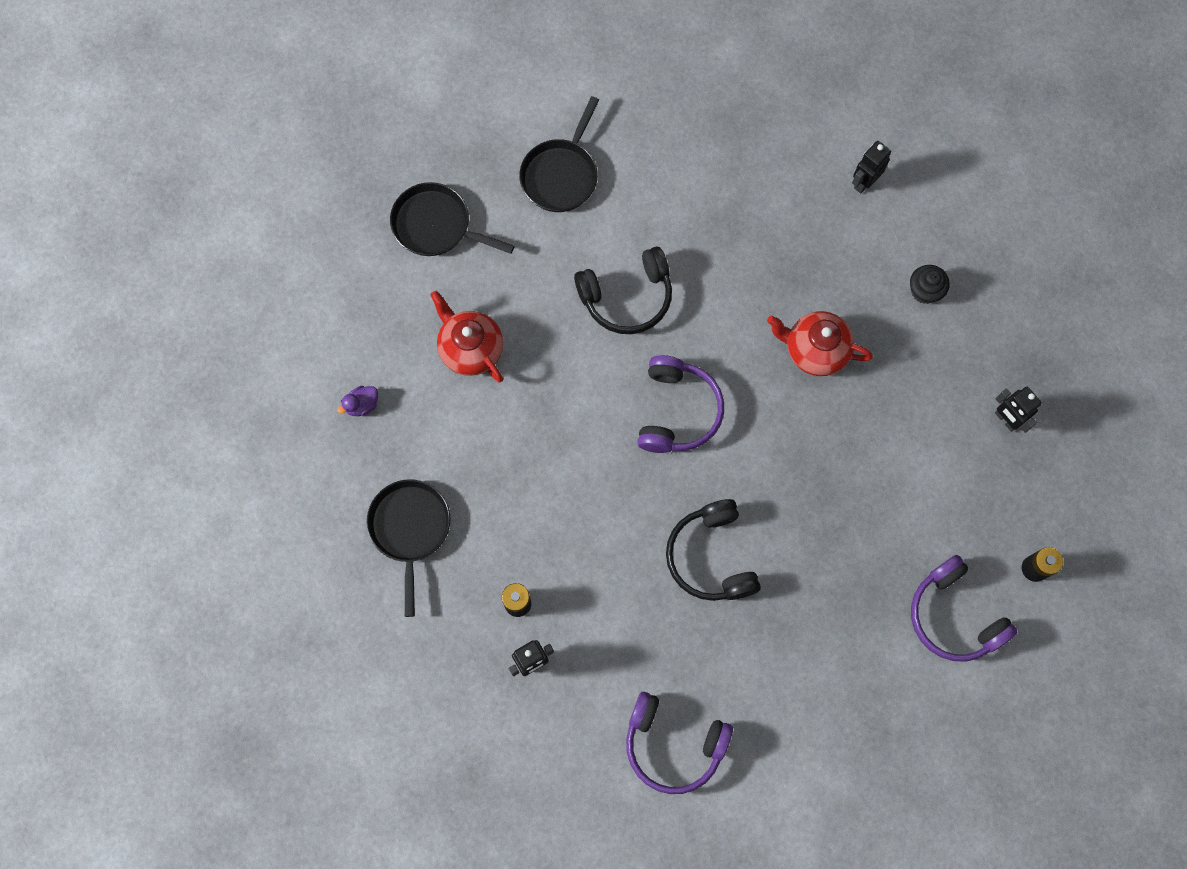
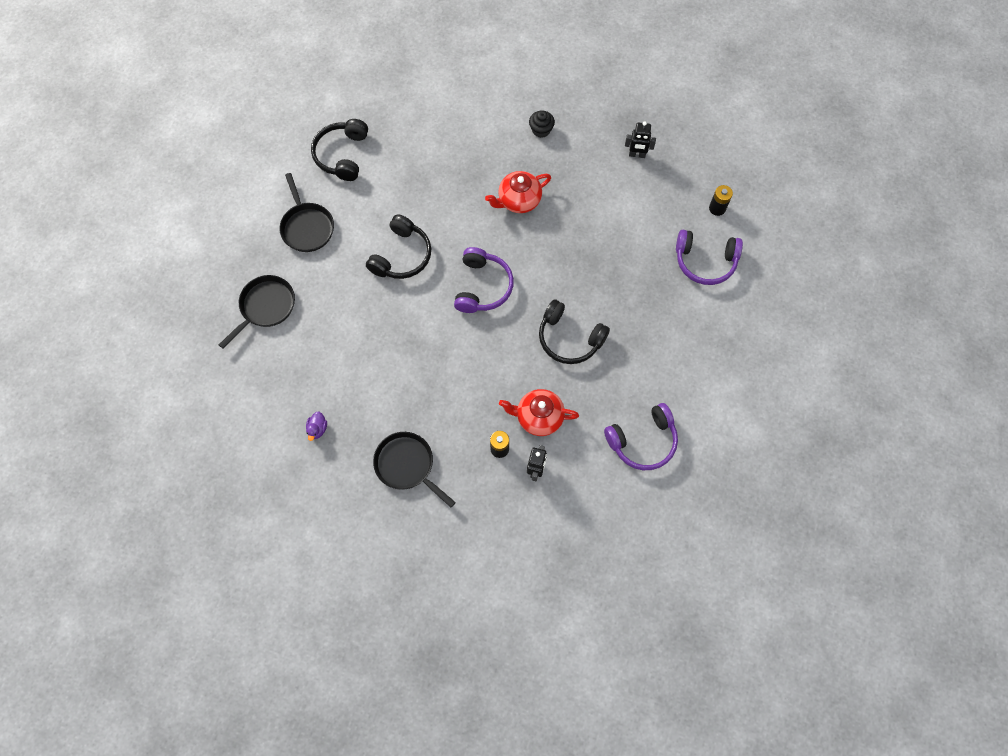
camera: 45 degrees left, 5 degrees down
(436, 225) = (265, 307): black pan -> black pan turned 150 degrees clockwise
(470, 349) = (347, 350): red teapot -> red teapot (538, 417)
(677, 125) = (342, 155): none -> black headphones
(677, 411) = (482, 286): purple headphones -> purple headphones turned 45 degrees clockwise
(864, 182) = (462, 105): black robot -> none

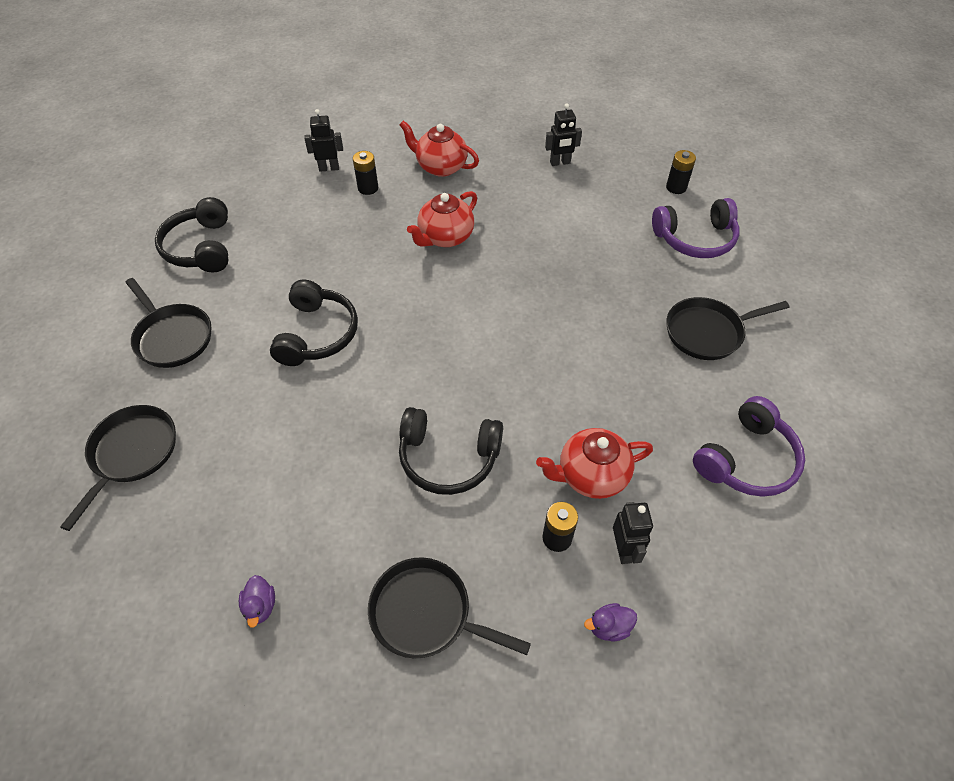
camera: 20 degrees left, 15 degrees down
(455, 105) = (329, 168): none -> black robot
(478, 135) = (368, 188): none -> black battery
(482, 286) = (440, 339): purple headphones -> none
(506, 509) = (609, 627): none -> purple duck
(541, 130) = (440, 167): black cupcake -> red teapot
(569, 338) = (582, 364): black headphones -> black headphones (448, 457)
(670, 342) = (708, 332): none -> black pan

